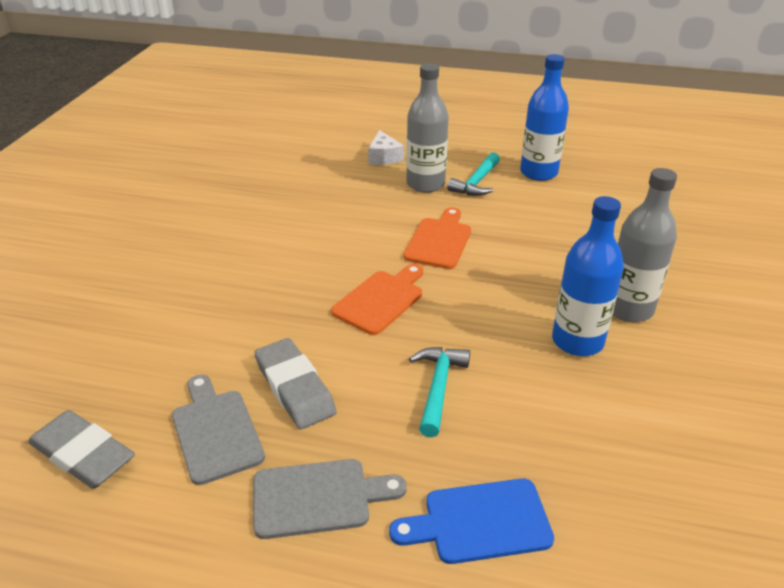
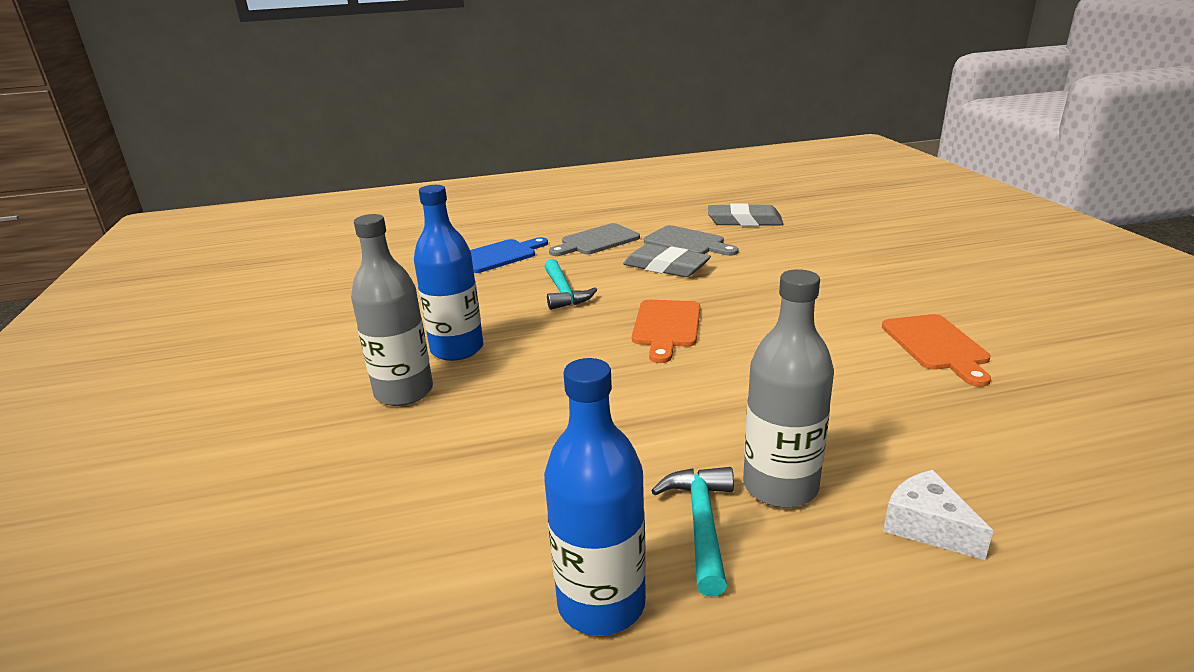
camera: 155 degrees right, 10 degrees down
(439, 241) = (666, 399): orange cutting board -> orange cutting board (936, 345)

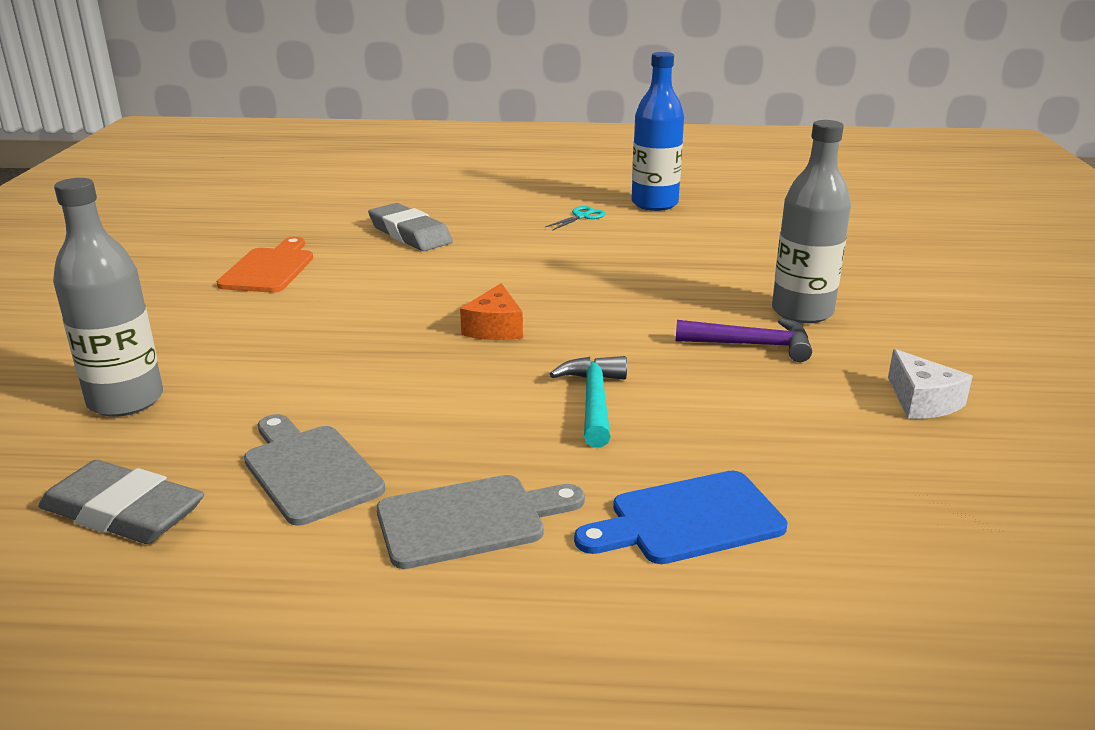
camera: 165 degrees left, 0 degrees up
(457, 349) = (752, 345): blue bottle -> purple hammer
(666, 267) = (406, 418): grey eraser -> grey eraser (410, 234)
(666, 327) = (495, 328): orange cutting board -> orange cheese
(701, 524) = (582, 217): turquoise hammer -> turquoise scissors
(780, 486) = (519, 222): grey bottle -> grey bottle (126, 401)
(927, 526) = (458, 201): white cheese -> white cheese (922, 401)

